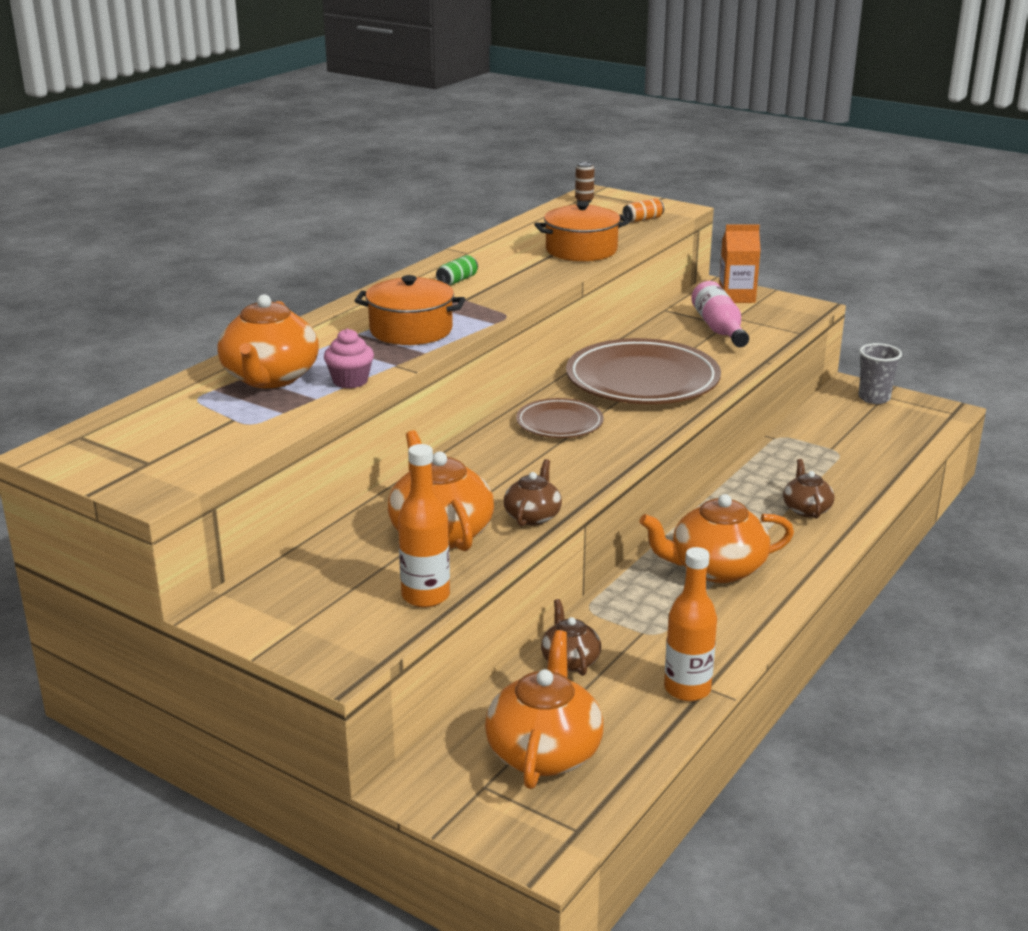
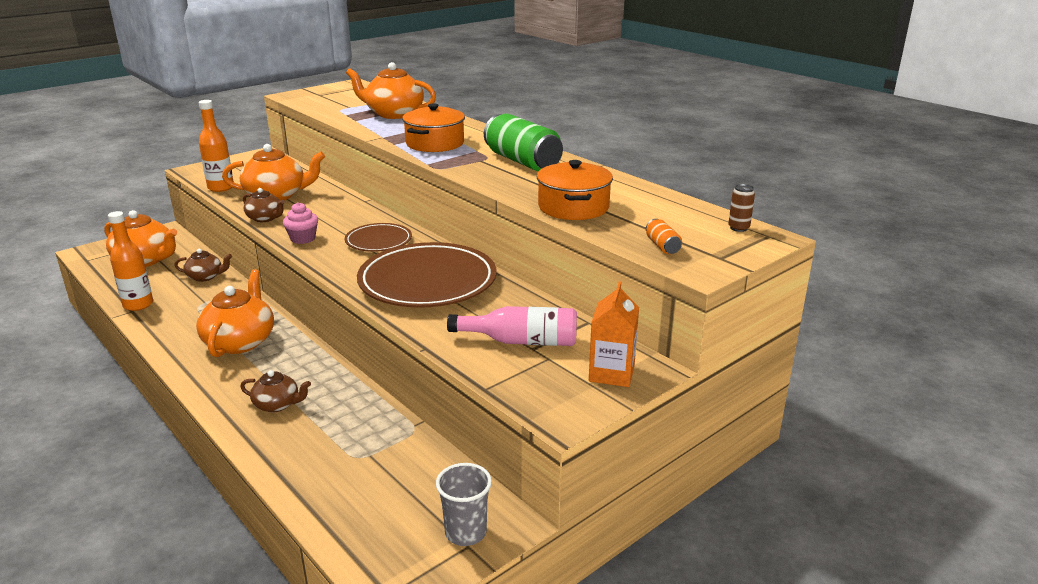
camera: 105 degrees right, 0 degrees up
(350, 381) = (370, 127): pink cupcake -> pink cupcake (303, 239)
(457, 280) = (522, 161): green can -> green can, size x2.35

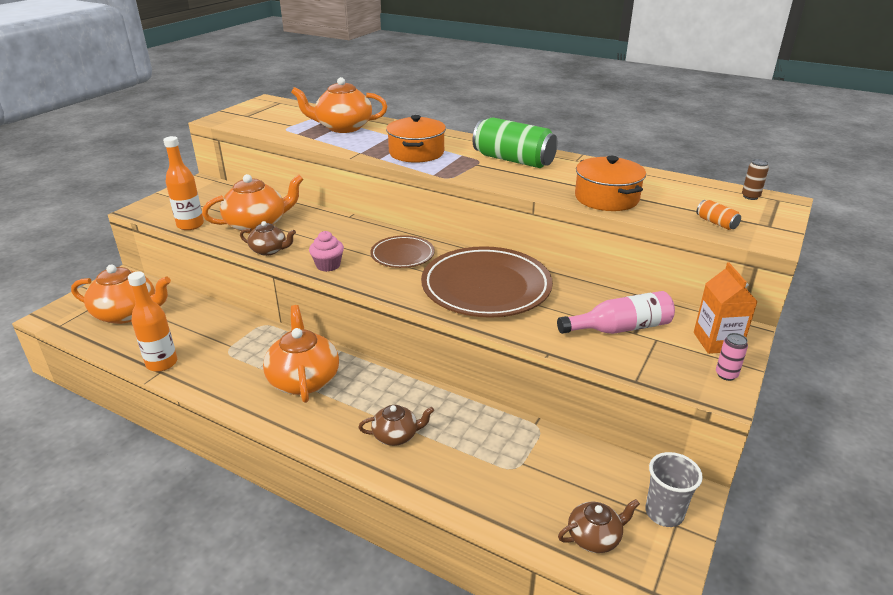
camera: 20 degrees left, 5 degrees up
(205, 277) = (209, 319): brown teapot -> brown teapot (594, 537)
(586, 404) = (726, 375): none -> pink can

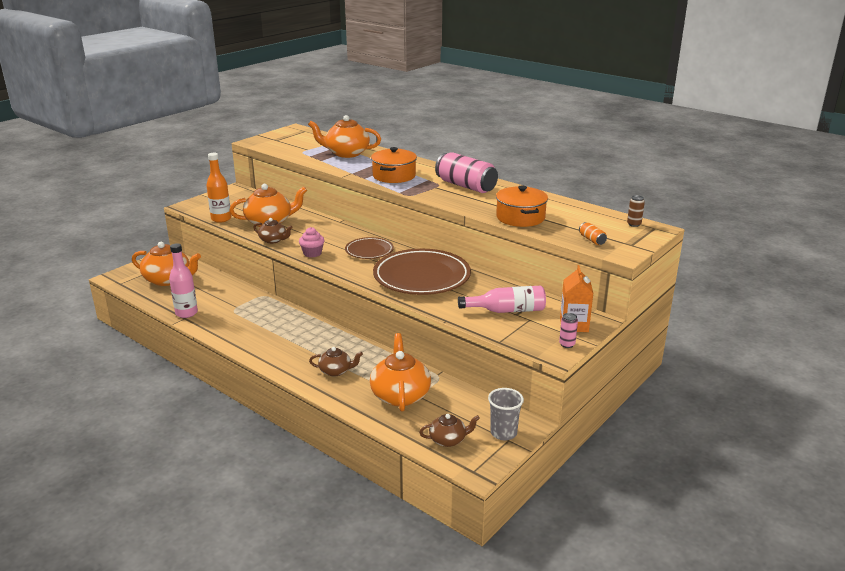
camera: 10 degrees right, 5 degrees down
(162, 363) = (186, 313): orange bottle -> pink bottle
(304, 379) = (282, 332): orange teapot -> orange teapot (400, 395)
(513, 160) = (466, 186): green can -> pink can

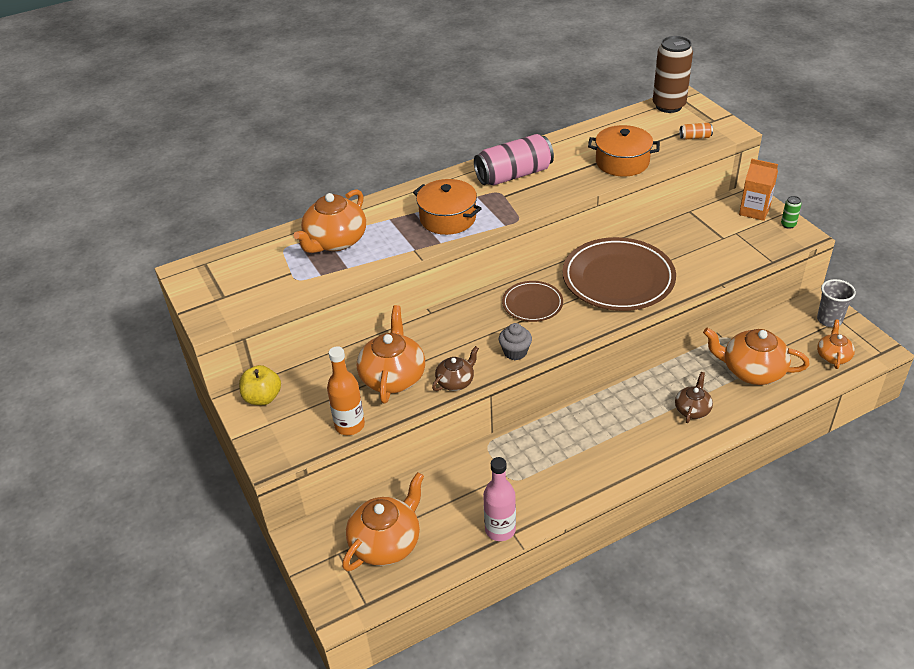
camera: 65 degrees left, 15 degrees up
(237, 194) = (263, 398): none -> yellow apple
(312, 253) = (515, 352): pink cupcake -> grey cupcake
(448, 440) = (833, 356): brown teapot -> orange teapot
(507, 310) = (714, 241): pink bottle -> none
(567, 344) = (788, 225): pink can -> green can
(634, 224) = (668, 106): brown can -> brown can, size x2.35

